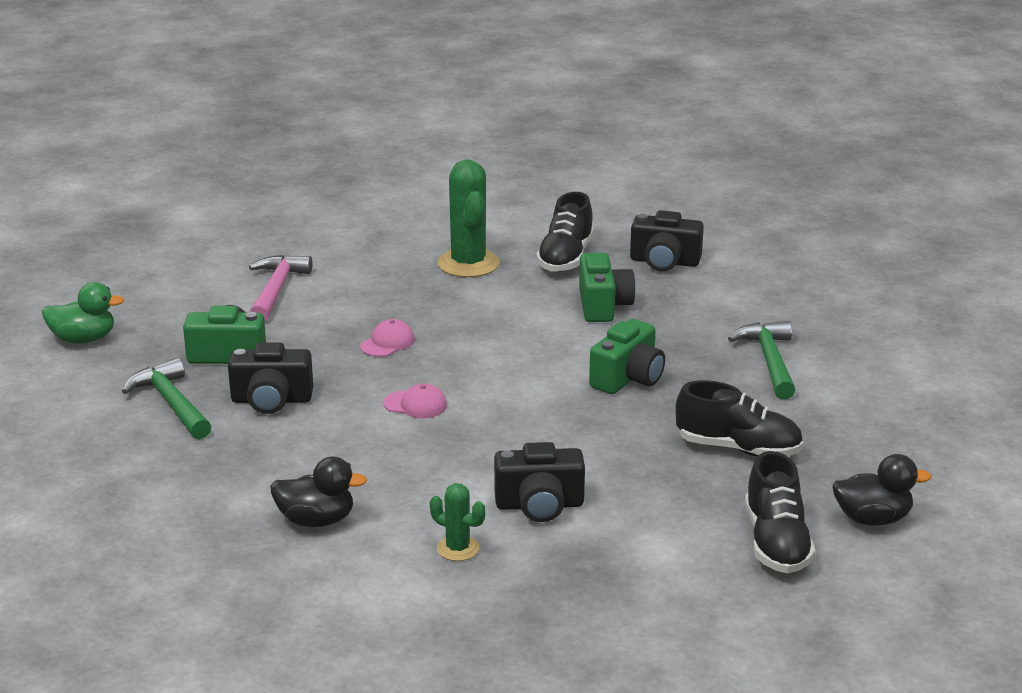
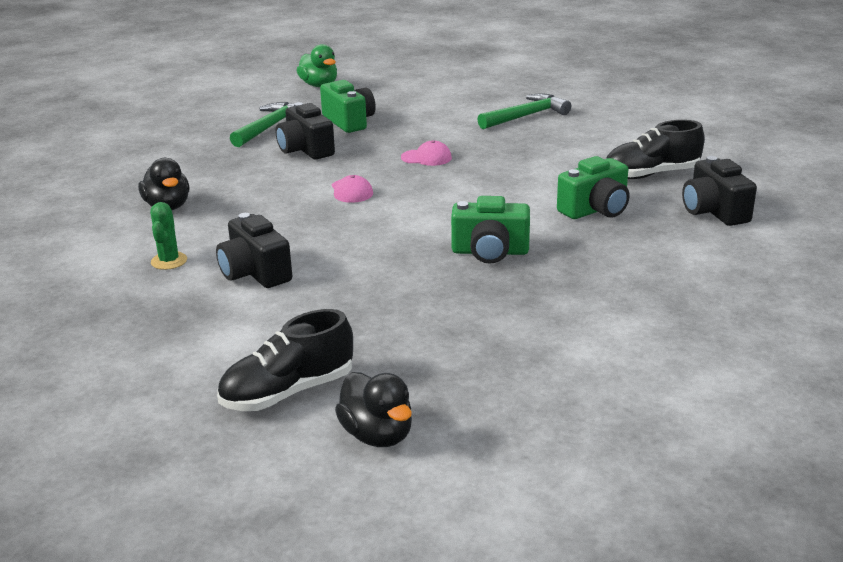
camera: 60 degrees right, 0 degrees up
(276, 290) = (451, 108): pink hammer -> none
(468, 264) = (583, 147): green cactus -> none
(738, 448) = (431, 331): black shoe -> none
(769, 361) = (608, 305): green hammer -> green hammer (526, 116)

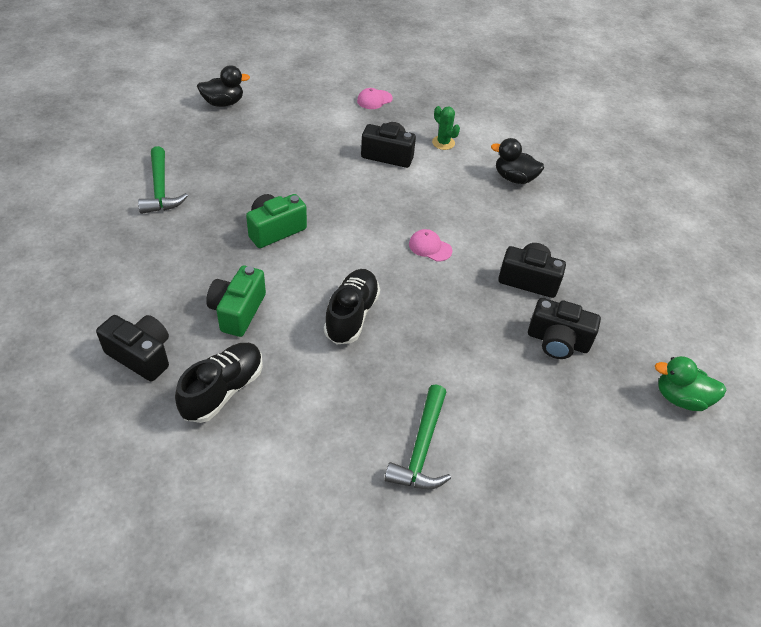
camera: 135 degrees right, 20 degrees up
(270, 127) = (601, 297): green hammer -> green hammer (160, 189)
(288, 392) = (282, 104): black shoe -> black shoe (351, 315)
(349, 121) = (557, 341): green camera -> black camera
(377, 435) = (223, 103): black duck -> black duck turned 150 degrees clockwise
(426, 158) = (429, 317): pink cap -> pink cap (374, 100)

